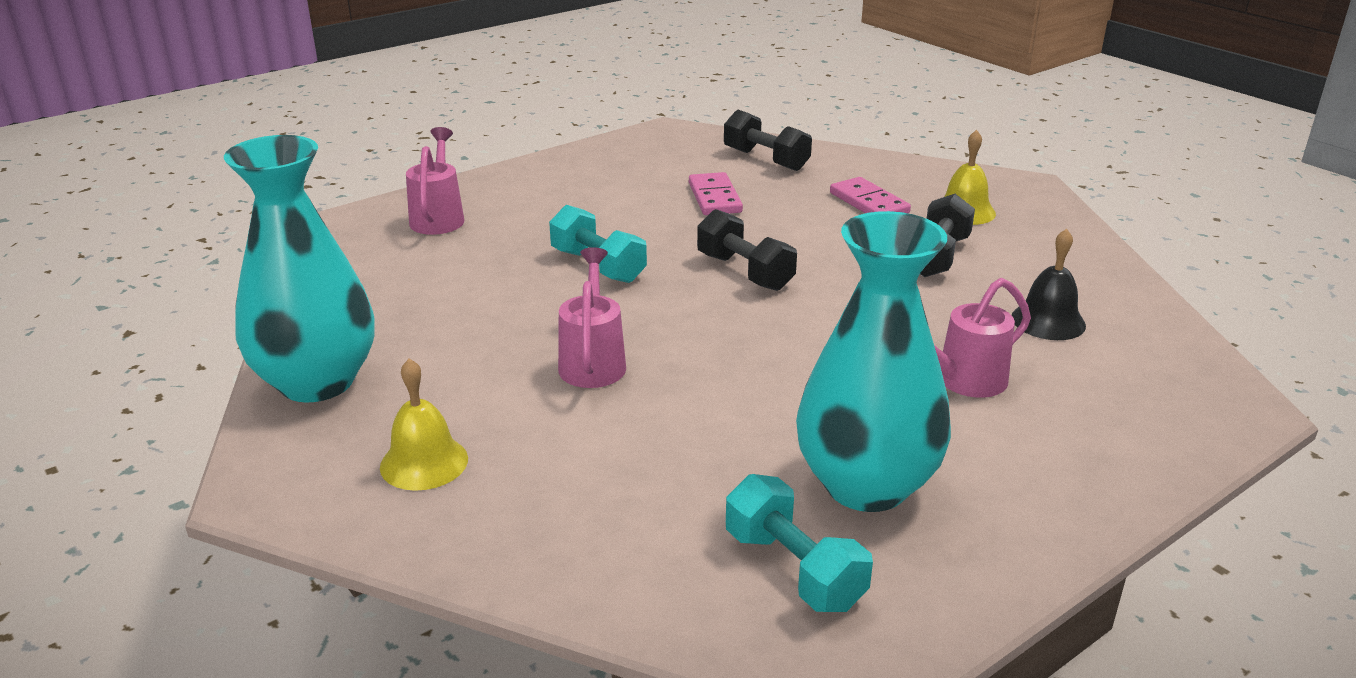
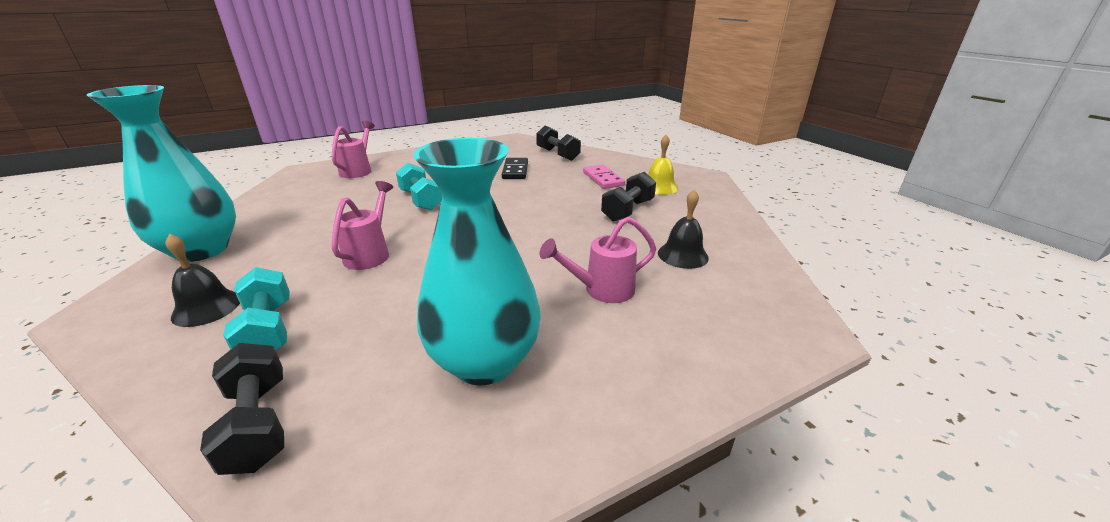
camera: 10 degrees right, 0 degrees up
(424, 462) = (206, 307): yellow bell -> black bell
(715, 198) = (515, 170): pink domino -> black domino
(744, 272) = (503, 210): black dumbbell -> black dumbbell (257, 424)
(793, 570) = (379, 429): turquoise dumbbell -> turquoise dumbbell (268, 330)

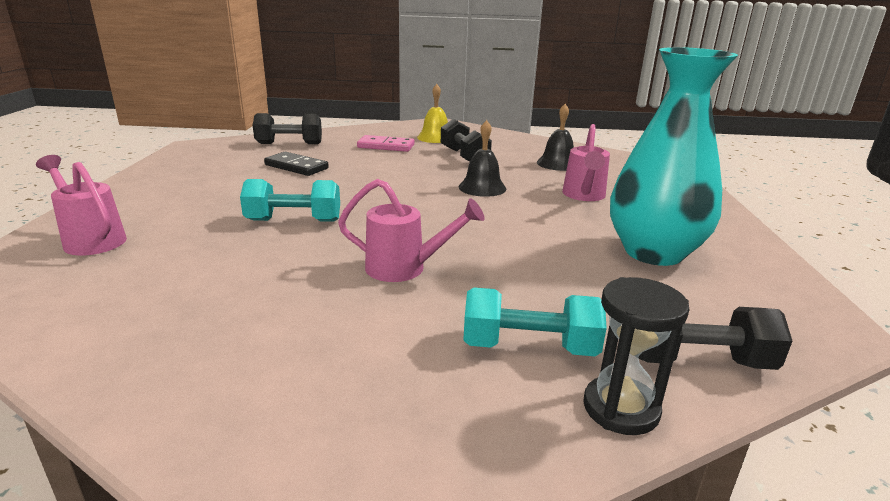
camera: 60 degrees left, 5 degrees down
(184, 389) = (620, 408): none -> black hourglass
(201, 250) = (201, 400): turquoise vase -> none
(206, 307) = (429, 393): black bell -> black bell (482, 187)
(370, 253) = (405, 268): pink watering can -> pink watering can turned 150 degrees clockwise

